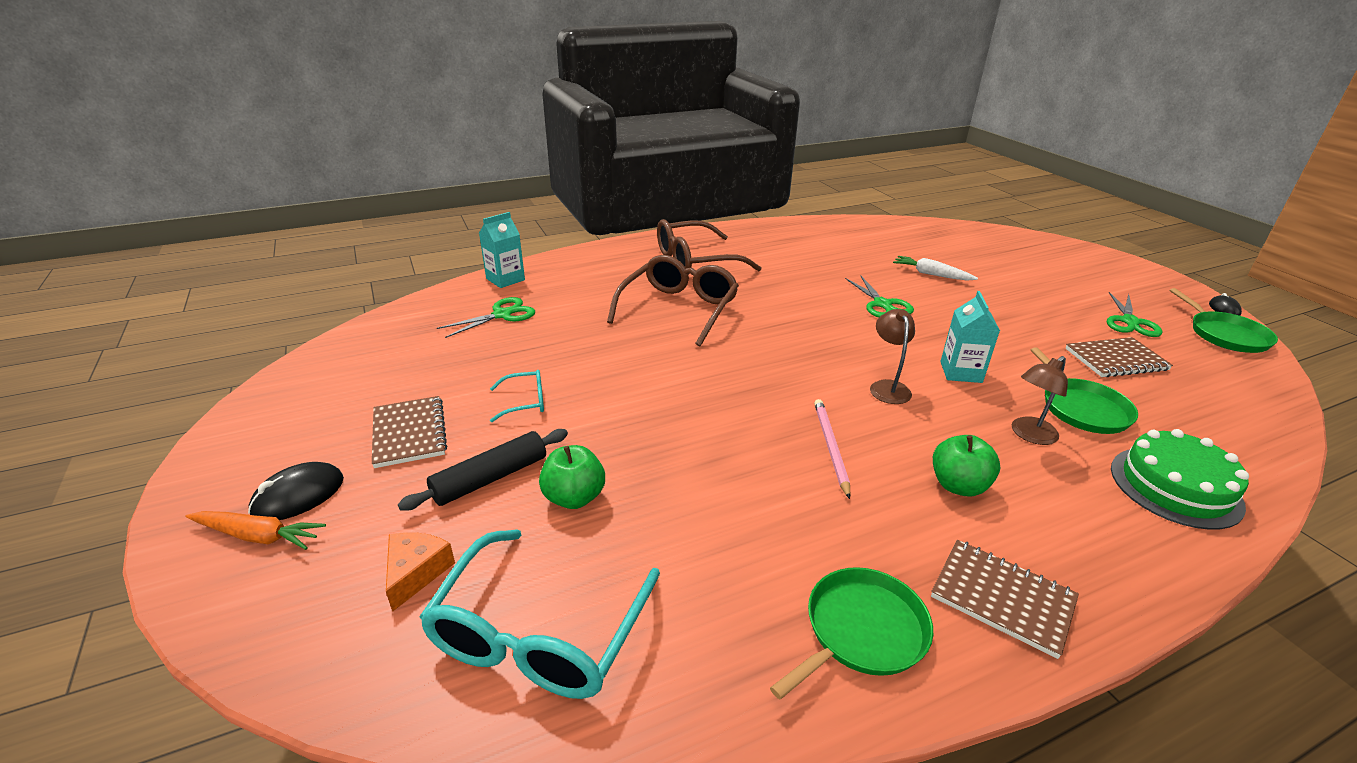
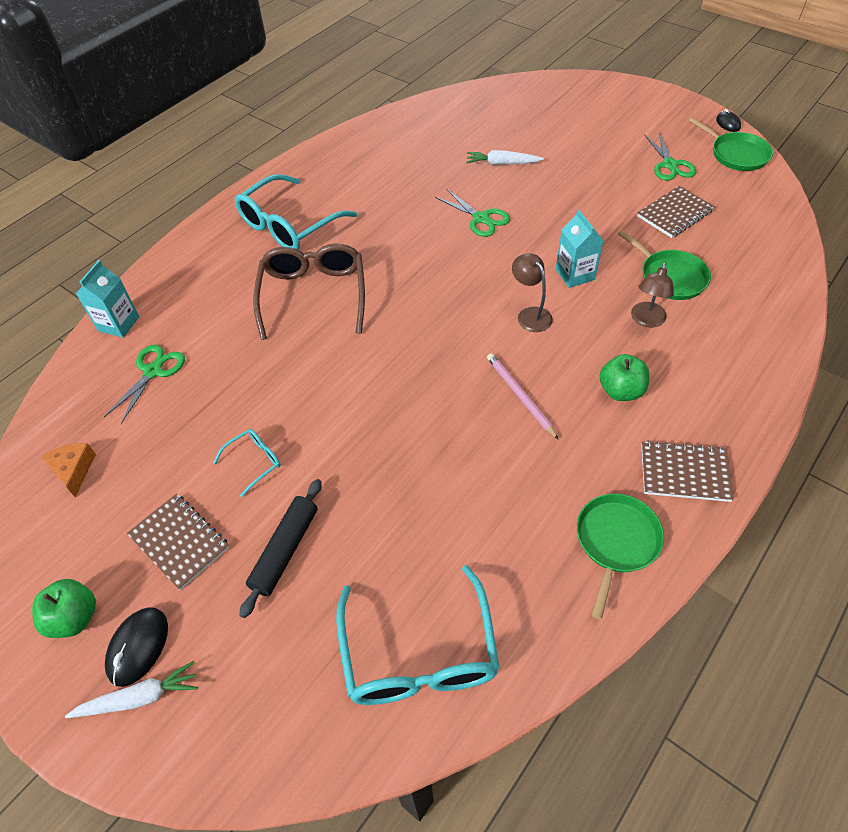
camera: 25 degrees left, 20 degrees up
(258, 536) = (139, 697): orange carrot -> white carrot
(416, 572) = (295, 658): orange cheese -> orange cheese (73, 470)
(574, 497) = (363, 535): green apple -> green apple (74, 618)
(695, 261) = (288, 225): brown glasses -> turquoise glasses
(1175, 486) = (749, 327): green cake -> none

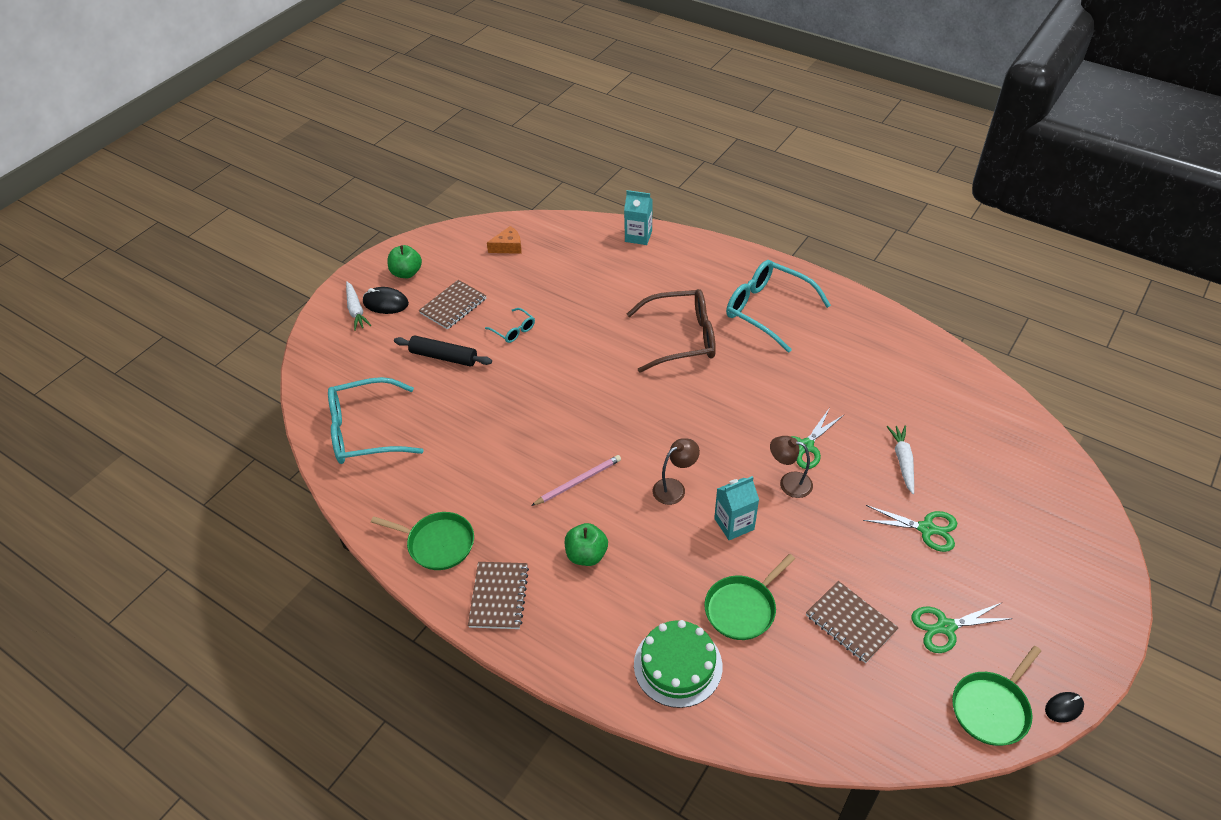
camera: 85 degrees right, 5 degrees down
(153, 371) = (593, 264): green scissors -> green scissors (926, 529)
(646, 320) = (676, 581): brown lamp -> brown lamp (788, 483)
(739, 325) = (678, 665): none -> green cake

